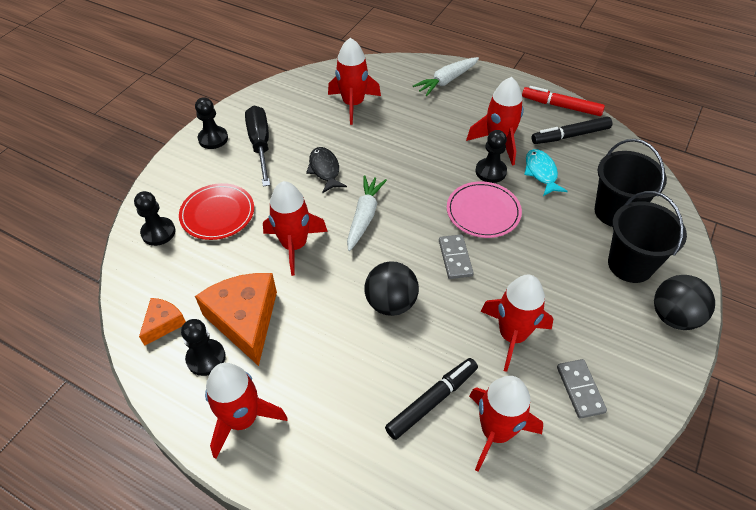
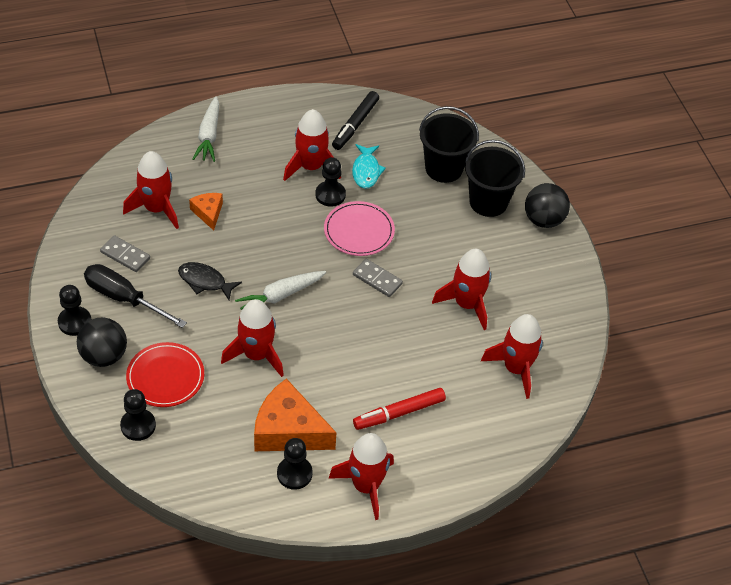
camera: 50 degrees left, 0 degrees up
(163, 323) = (234, 479): orange cheese -> orange cheese (208, 213)
(364, 216) = (280, 296): white carrot -> white carrot turned 90 degrees counterclockwise
(391, 303) = (371, 342): black ball -> black ball (104, 356)
(432, 401) = (463, 381): black marker -> none
(541, 173) = (366, 171): turquoise fish -> turquoise fish turned 120 degrees counterclockwise
(561, 106) = (323, 102): red marker -> red marker (399, 413)
(580, 389) = (535, 307): grey domino -> grey domino (125, 255)

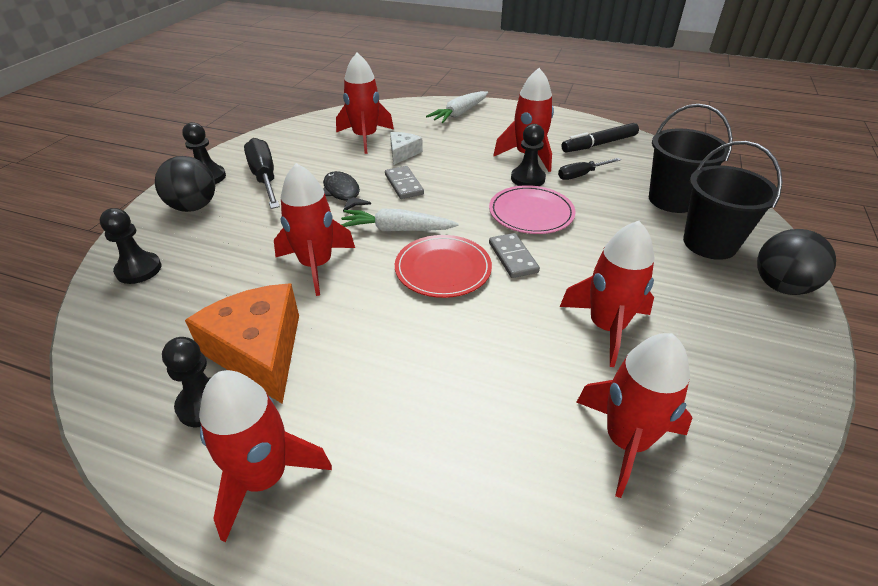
camera: 40 degrees right, 10 degrees down
(125, 255) = (304, 154): grey domino -> grey domino (404, 184)
(165, 377) = (216, 244): red plate -> red plate (443, 269)
(208, 213) = (403, 153): orange cheese -> white cheese
(366, 171) = (581, 175): turquoise fish -> black screwdriver
(399, 413) = (405, 406): red marker -> none

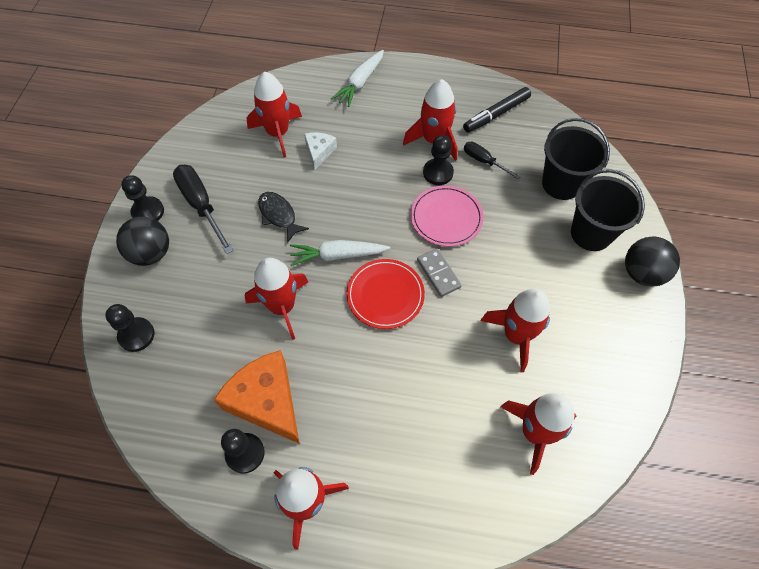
camera: 10 degrees left, 20 degrees up
(404, 184) = (330, 196): grey domino -> none
(581, 175) = (484, 161): black screwdriver -> black screwdriver turned 75 degrees clockwise

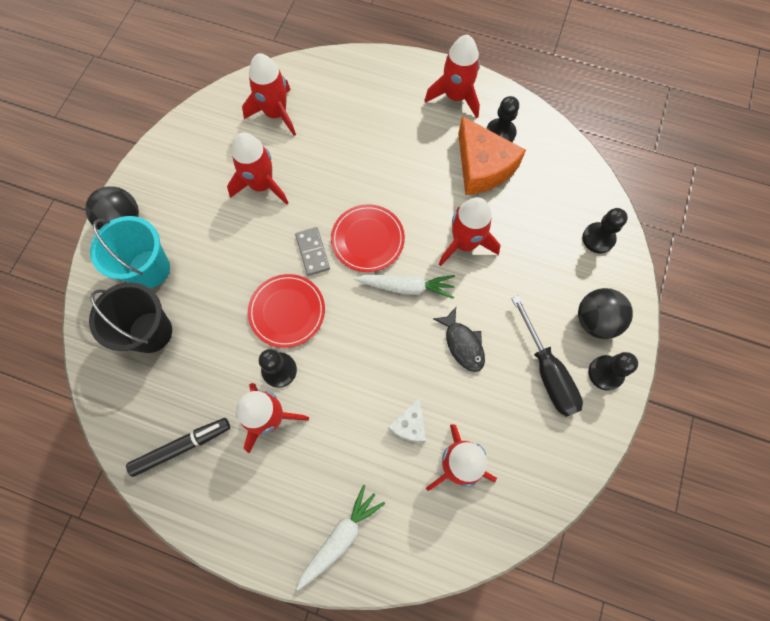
camera: 170 degrees left, 10 degrees up
(446, 217) = (287, 311): pink plate -> red plate
(484, 161) = (223, 377): black screwdriver -> none
(591, 233) = (149, 269): black bucket -> turquoise bucket

